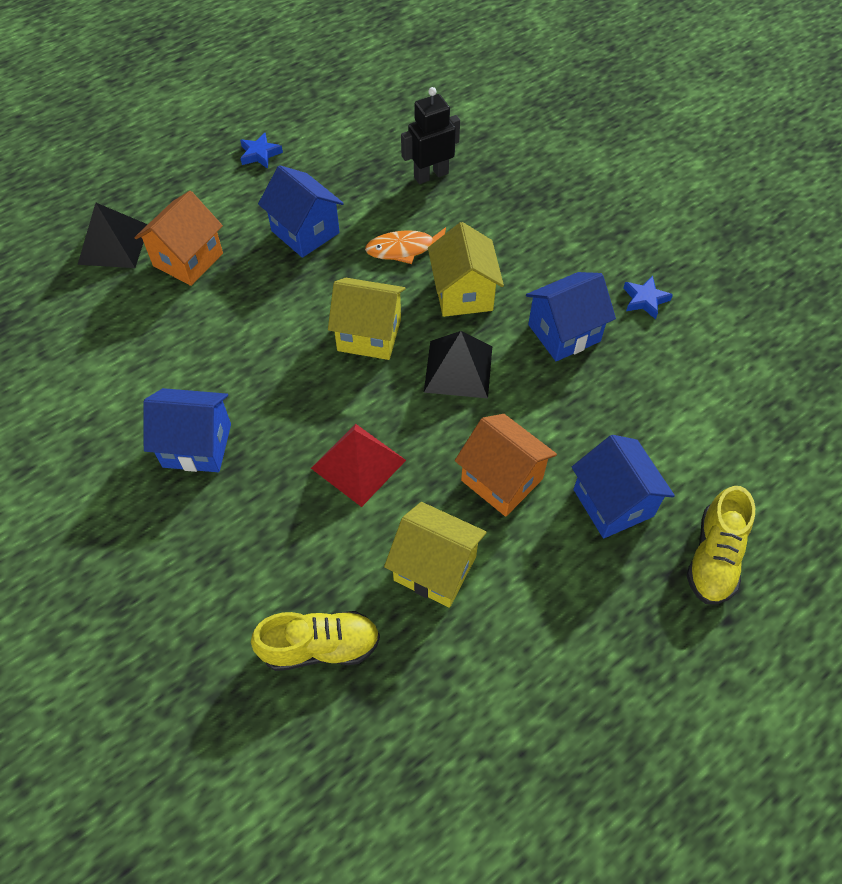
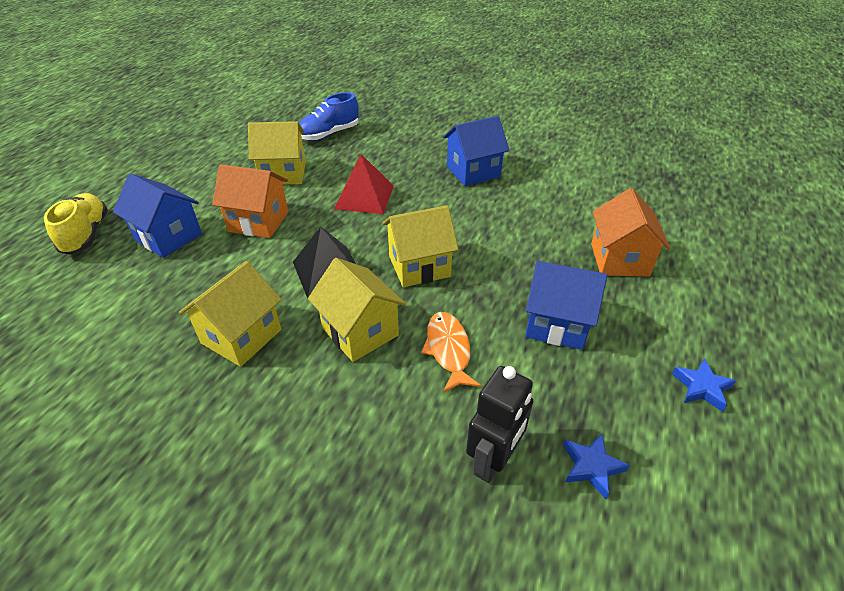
camera: 150 degrees right, 15 degrees down
(113, 244) = (688, 246): black pyramid -> none
(320, 646) = (329, 134): yellow shoe -> blue shoe
(404, 249) = (448, 350): orange fish -> orange fish turned 60 degrees counterclockwise
(564, 333) = (241, 336): blue house -> yellow house
(645, 300) = (155, 408): blue star -> blue star (591, 467)

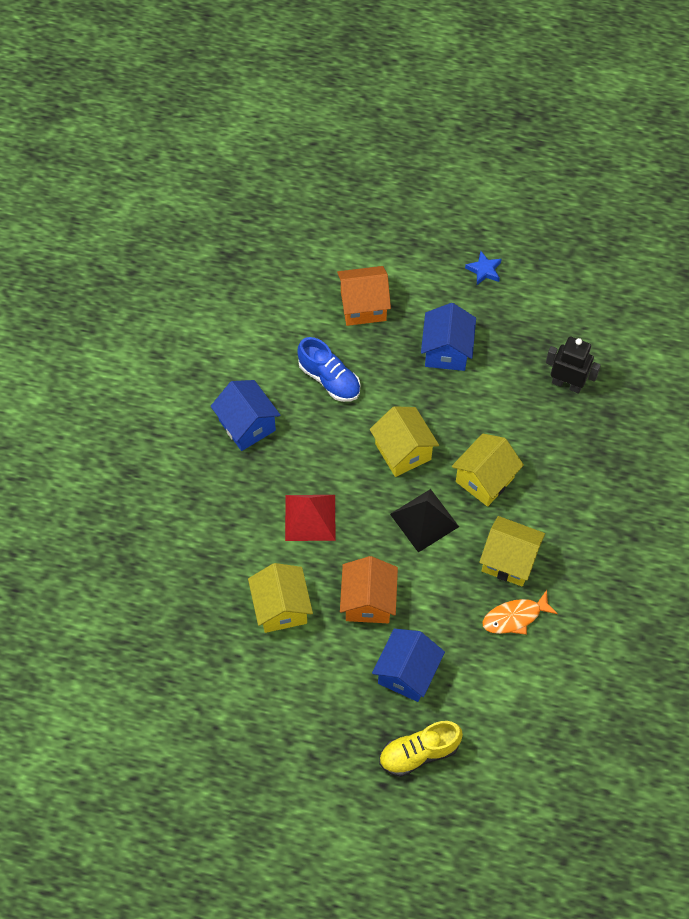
camera: 100 degrees left, 20 degrees up
(329, 134) = (189, 586): blue shoe -> blue shoe (329, 379)
(448, 350) = (488, 418): orange fish -> orange fish (515, 617)
(591, 467) = (557, 333): blue star -> none

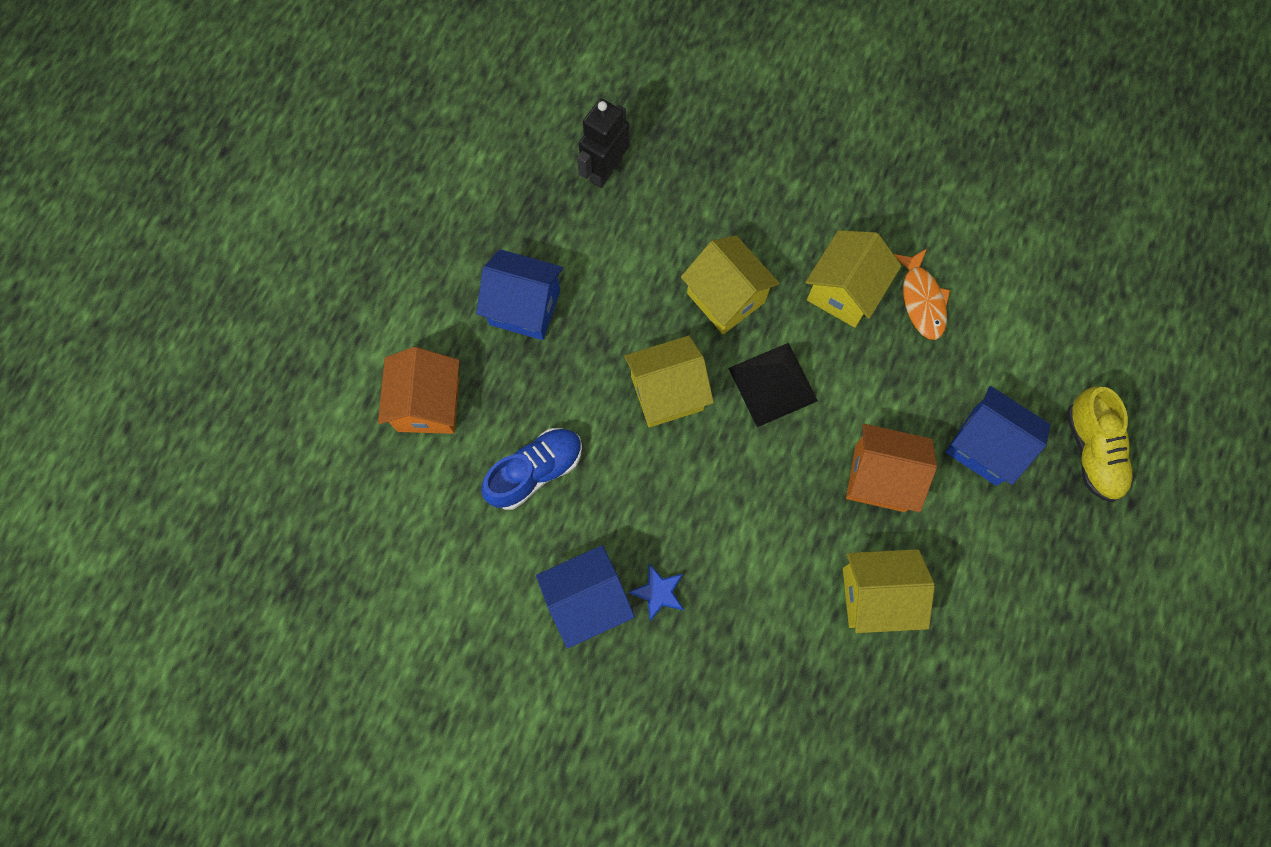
camera: 80 degrees left, 10 degrees up
(310, 517) = (746, 534): red pyramid -> none
(484, 270) = (409, 235): blue star -> blue star (658, 592)

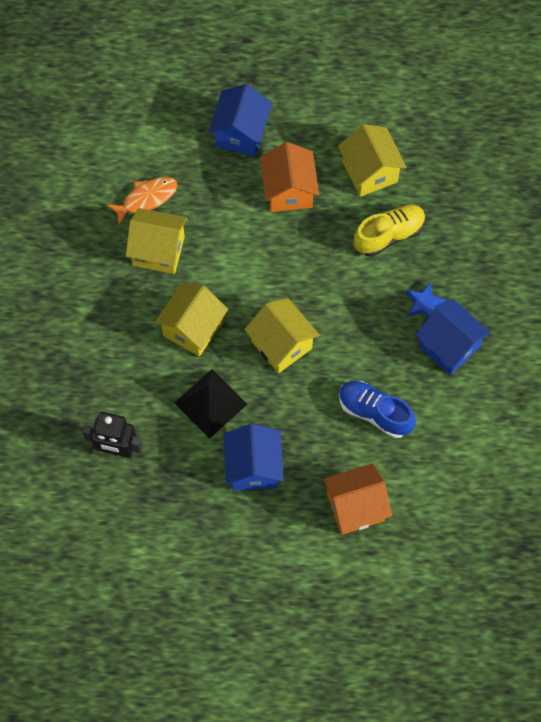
camera: 110 degrees left, 5 degrees down
(773, 384) = (248, 277): black pyramid -> black pyramid (210, 403)
(1092, 451) = (219, 70): yellow shoe -> yellow shoe (389, 235)

